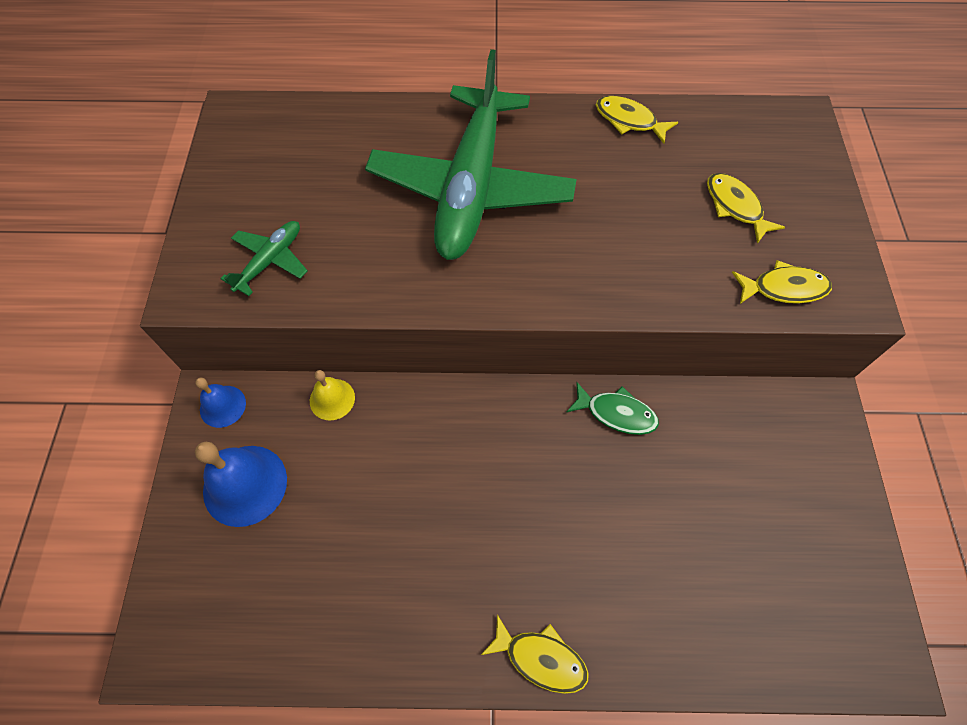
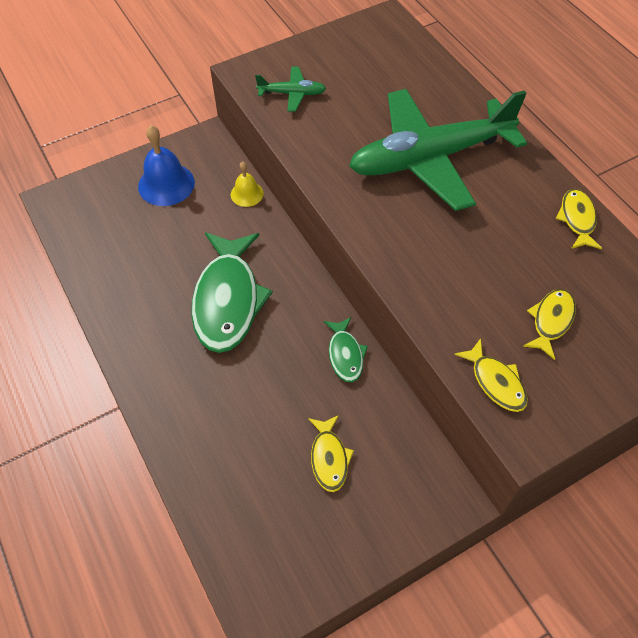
camera: 60 degrees right, 5 degrees down
(222, 406) = (207, 146): blue bell -> none
(474, 498) = (228, 300): none -> green fish
(541, 658) = (146, 385): yellow fish -> yellow fish (329, 458)

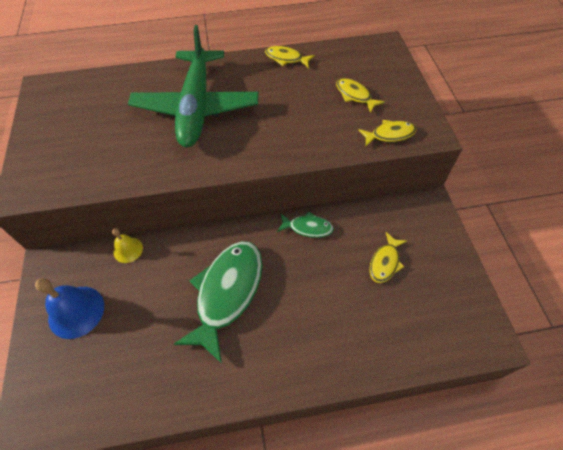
camera: 70 degrees left, 0 degrees up
(228, 300) = (227, 292): green fish -> green fish turned 90 degrees counterclockwise
(292, 94) = (74, 167): green plane -> none
(329, 458) = (385, 262): yellow fish -> yellow fish turned 105 degrees clockwise

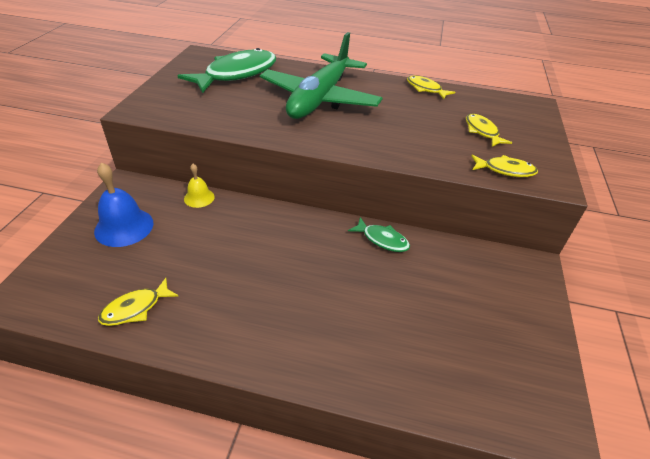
camera: 20 degrees right, 15 degrees down
(227, 292) = (269, 263): green fish -> green fish (236, 74)
(385, 262) = (454, 300): yellow fish -> yellow fish (135, 308)

